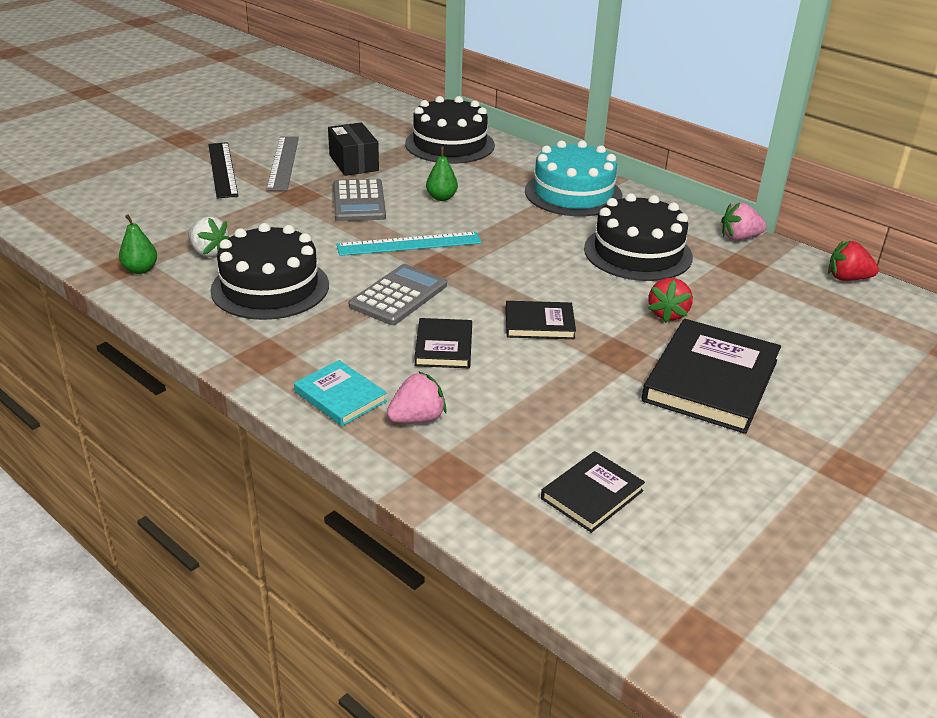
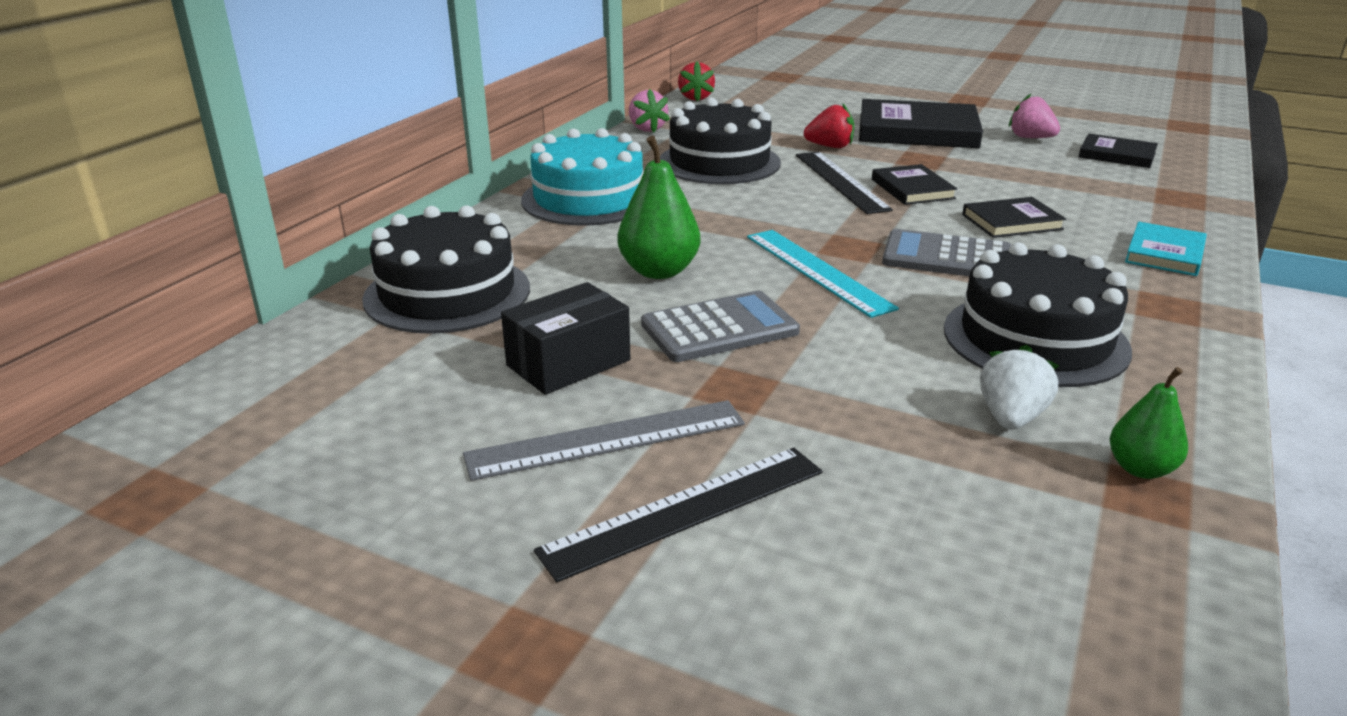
camera: 105 degrees left, 5 degrees down
(417, 418) = (1136, 217): pink strawberry -> pink strawberry (1030, 138)
(441, 198) = (659, 271): green pear -> green pear, size x1.63
(571, 295) = (840, 181): none -> black ruler

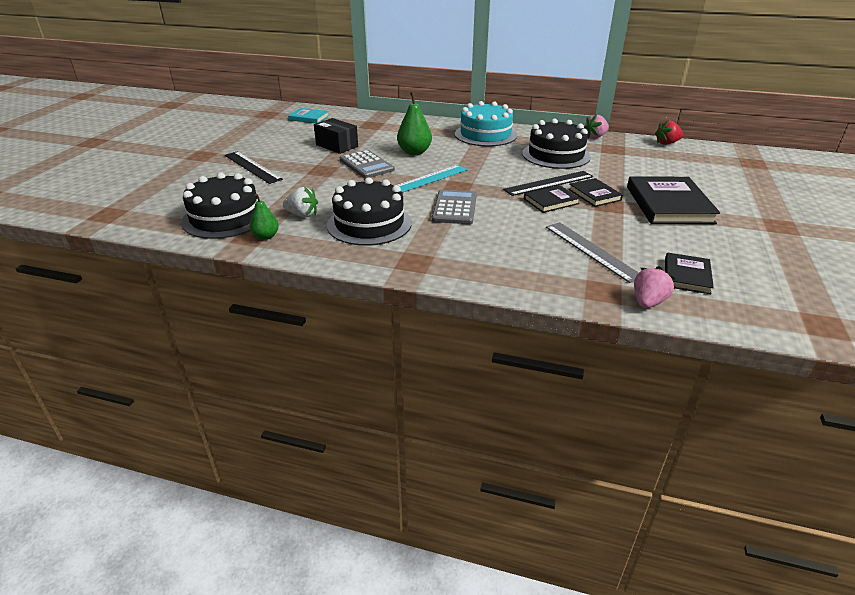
camera: 80 degrees right, 5 degrees up
(447, 293) = (384, 125): black cake -> black cake (225, 218)
(607, 439) = (290, 155): grey ruler -> grey ruler (591, 250)
(830, 147) = (608, 180): red strawberry -> none
(1012, 222) = (515, 227): black book -> black book (594, 195)
(1030, 138) = (696, 244): pink strawberry -> pink strawberry (648, 302)
(1164, 253) = (490, 270): turquoise book -> turquoise book (309, 118)

